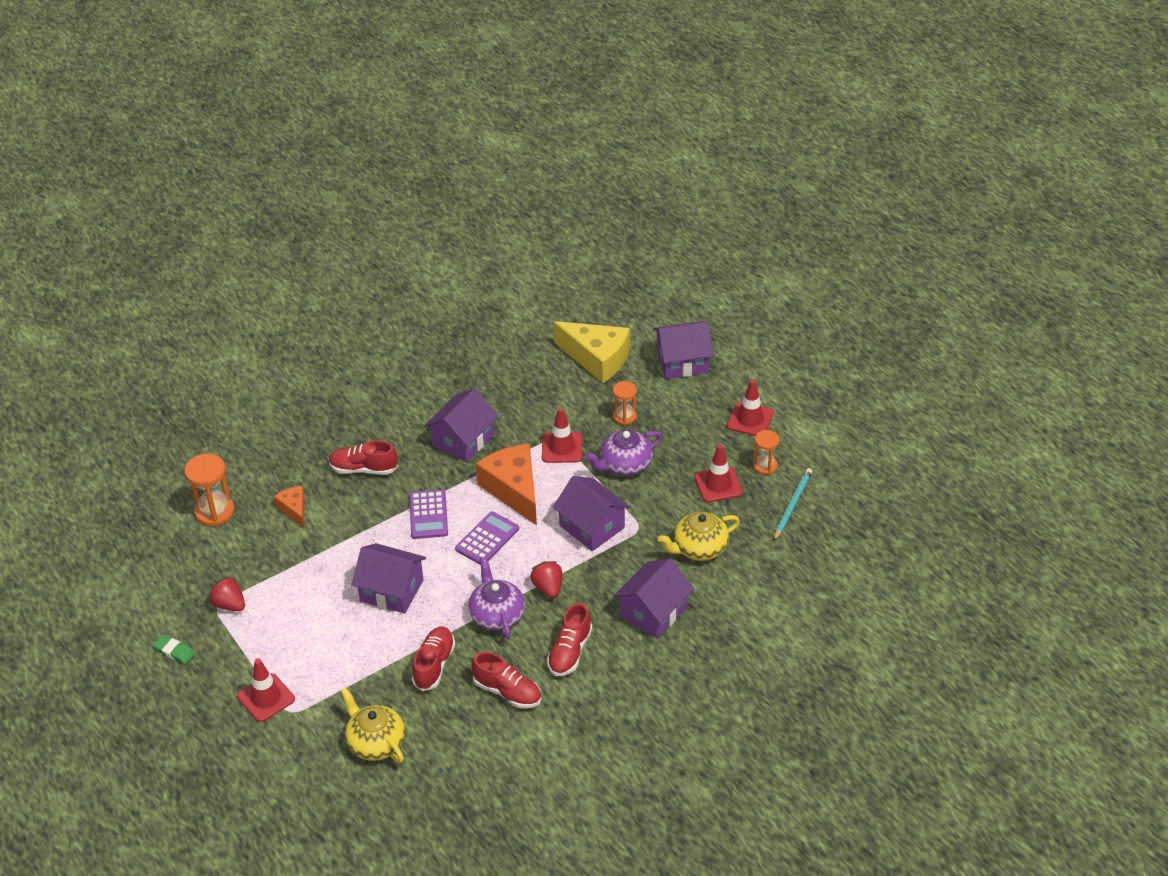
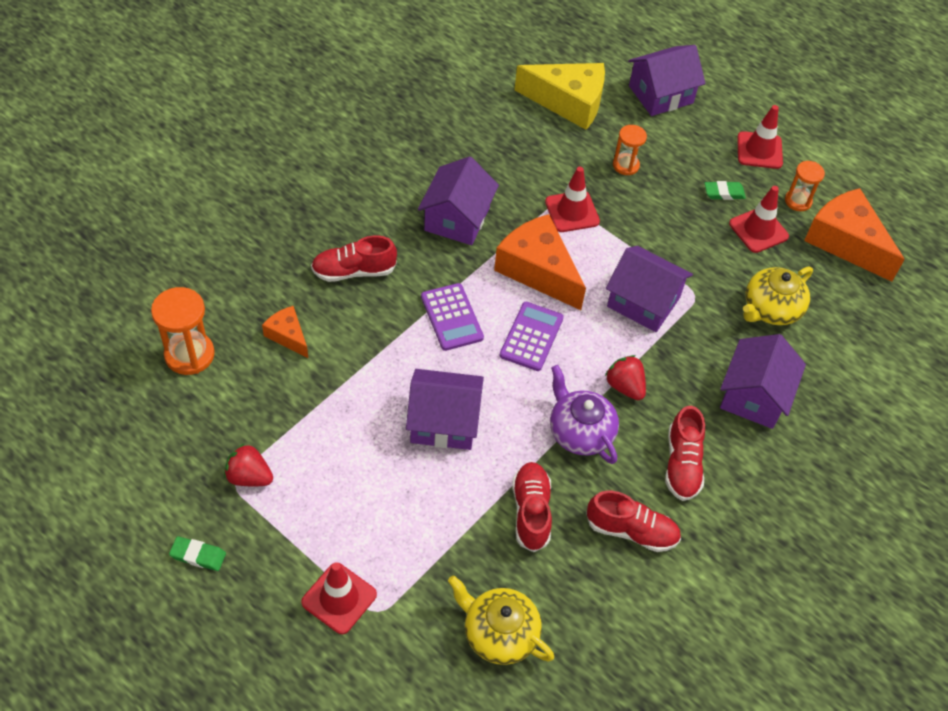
camera: 20 degrees left, 10 degrees up
(625, 465) = (649, 222): purple teapot -> none
(701, 450) = (724, 193): none -> green eraser
(792, 505) = (846, 242): turquoise pencil -> orange cheese

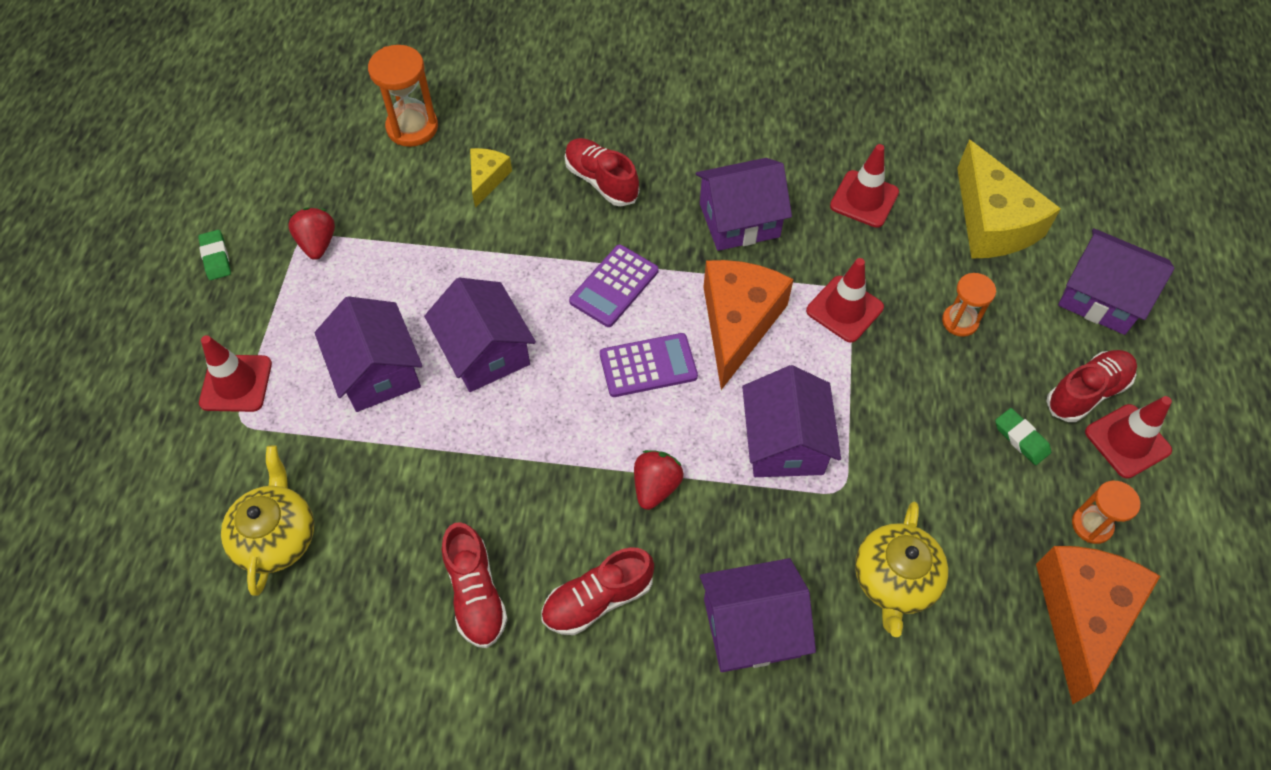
camera: 60 degrees right, 5 degrees up
(288, 336) = (487, 179): orange cheese -> yellow cheese
(406, 497) = (377, 371): none -> purple house
(531, 511) = (434, 486): red shoe -> red shoe (1086, 392)
(580, 432) = (564, 476): purple teapot -> none
(758, 230) = (1001, 505): red traffic cone -> red traffic cone (864, 199)
(771, 309) = (894, 580): yellow teapot -> yellow teapot turned 90 degrees counterclockwise

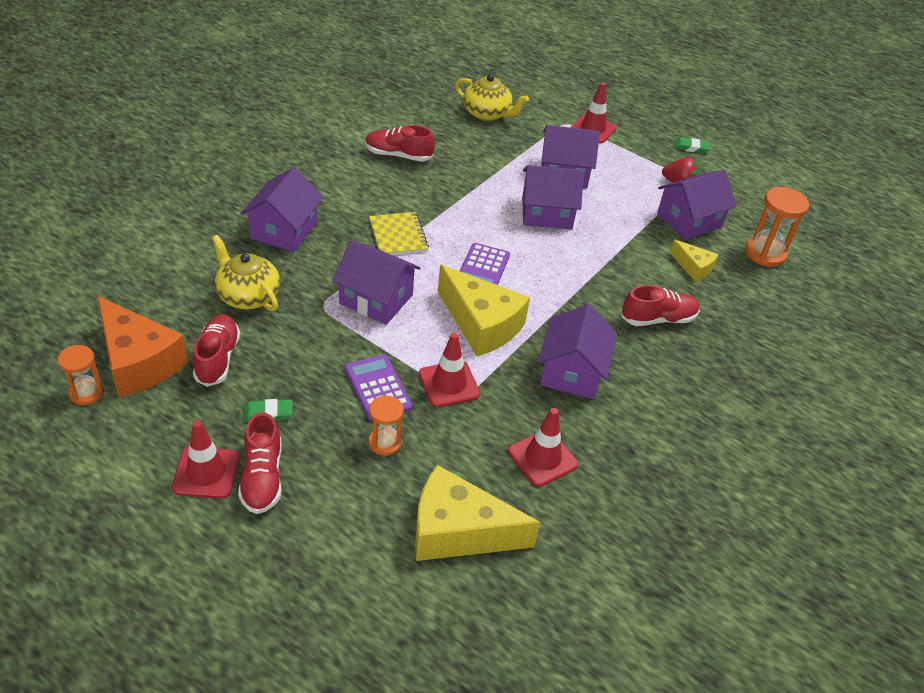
camera: 115 degrees right, 15 degrees down
(597, 599) = (355, 189): red shoe -> red shoe (217, 358)
(614, 286) = (557, 283): purple calculator -> purple calculator (378, 388)
(656, 486) = (398, 236): red strawberry -> yellow notebook
(738, 323) = (481, 324): orange cheese -> yellow cheese
(1091, 525) = (178, 407): orange hourglass -> orange hourglass (86, 393)
(1101, 297) = (327, 554): purple house -> purple house (689, 220)

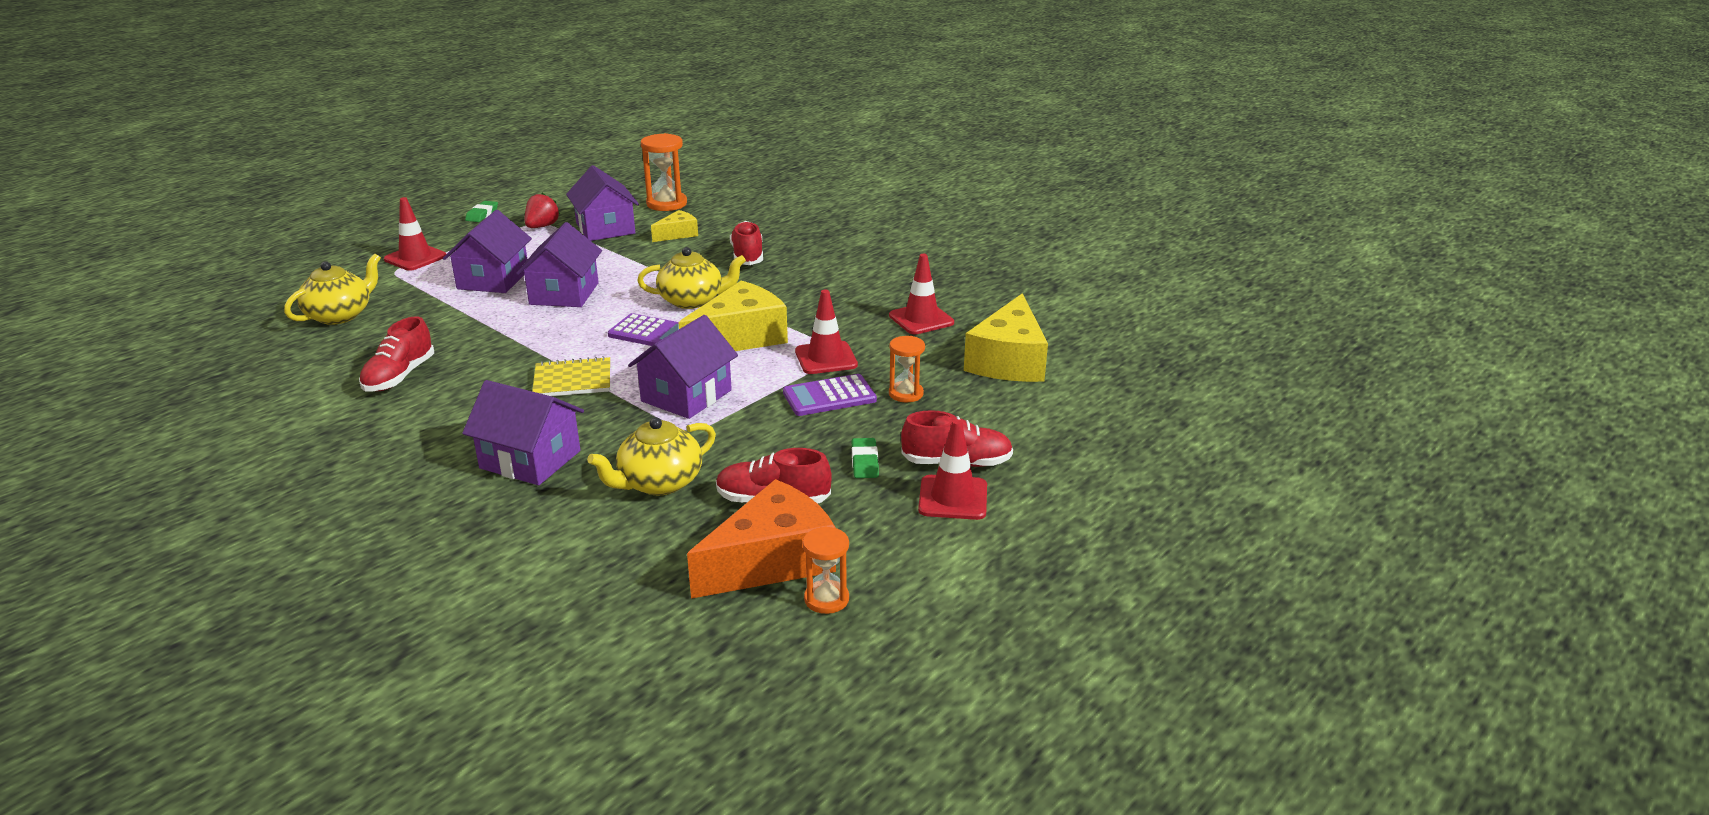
camera: 80 degrees left, 15 degrees down
(550, 289) = (692, 300): none -> yellow teapot
(572, 372) = (813, 299): purple house -> none

